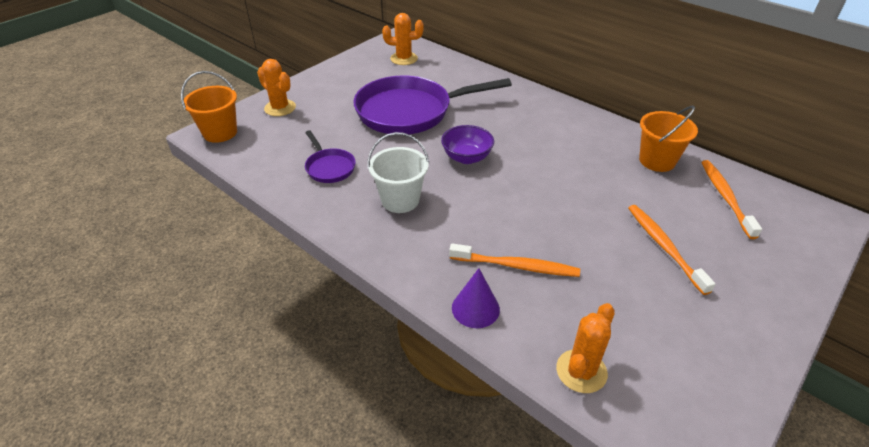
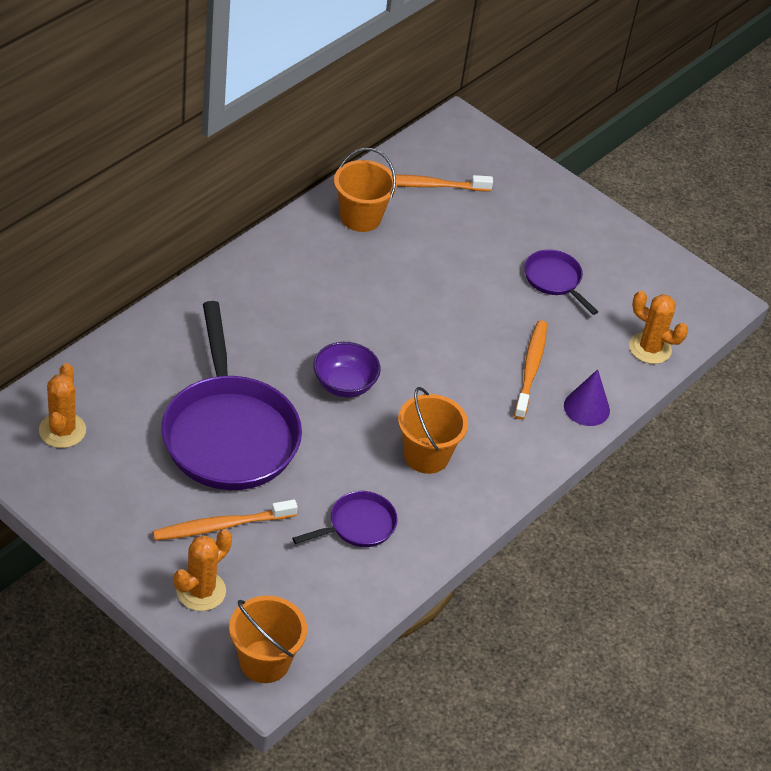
camera: 95 degrees left, 5 degrees up
(400, 200) = (426, 455): white bucket -> orange bucket
(649, 287) = (554, 280): none -> purple pan
(664, 246) = (501, 254): orange toothbrush -> orange toothbrush (221, 526)

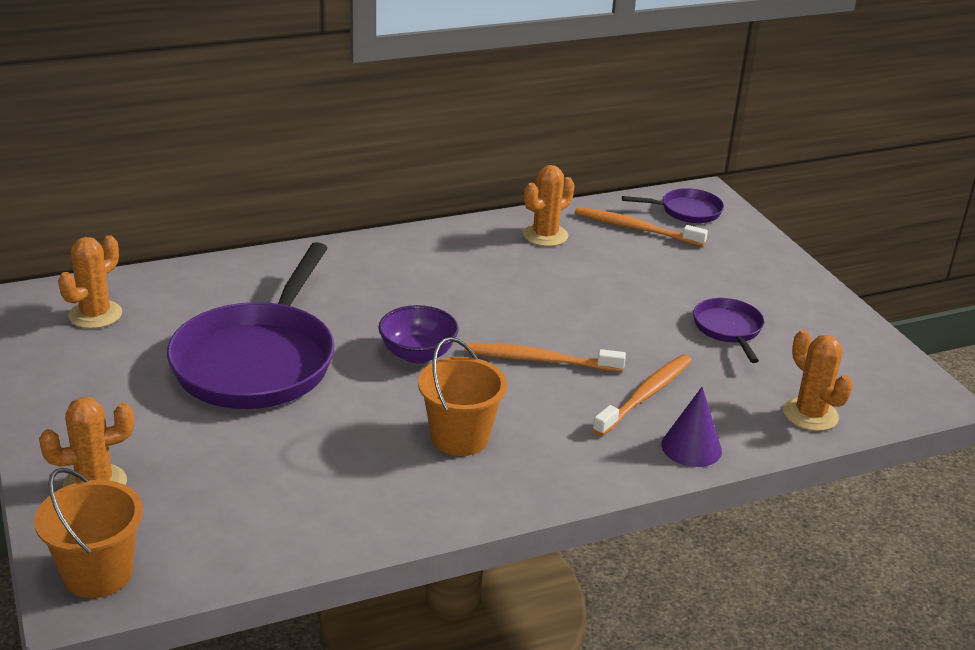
camera: 30 degrees right, 15 degrees down
(221, 526) = (174, 434): orange toothbrush -> orange toothbrush (539, 360)
(358, 525) = (326, 477): purple pan -> purple pan (686, 211)
(360, 217) = (545, 235): orange bucket -> orange cactus

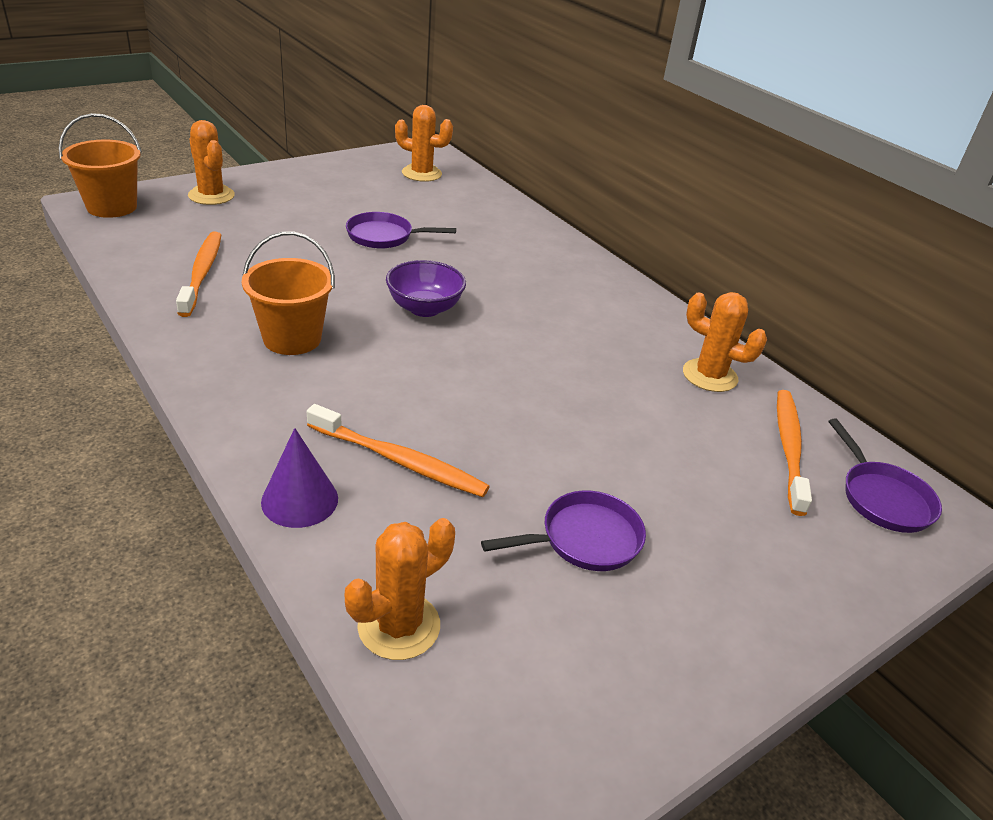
camera: 75 degrees right, 5 degrees up
(257, 361) = (384, 236): purple pan -> purple pan, size x0.47
(539, 360) = (443, 380): orange toothbrush -> orange toothbrush (202, 273)

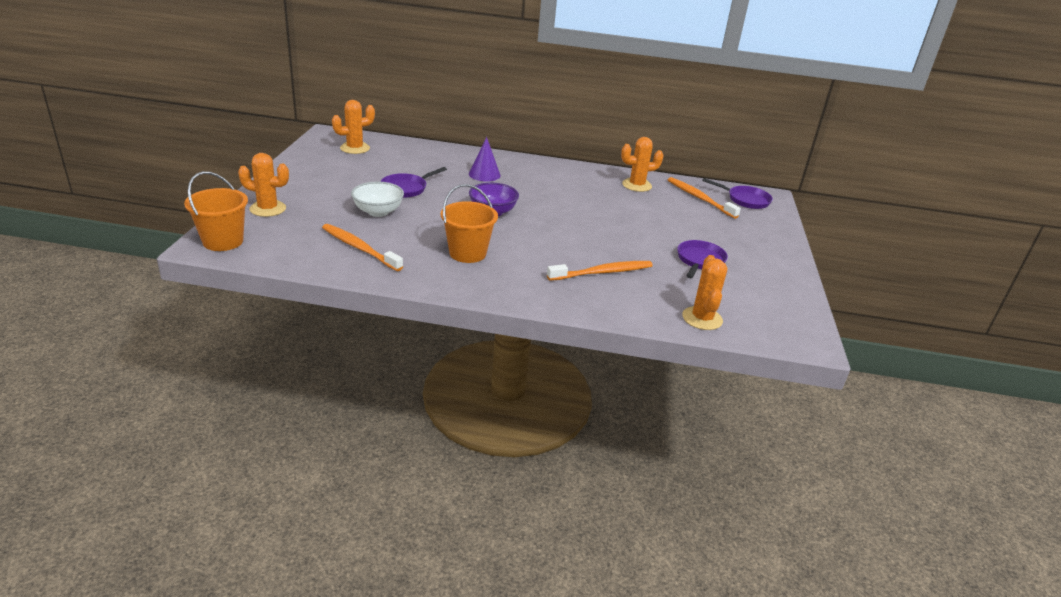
camera: 45 degrees left, 5 degrees down
(299, 500) = (599, 305): purple cone -> purple cone (484, 174)
(301, 246) = (378, 212): none -> white bowl

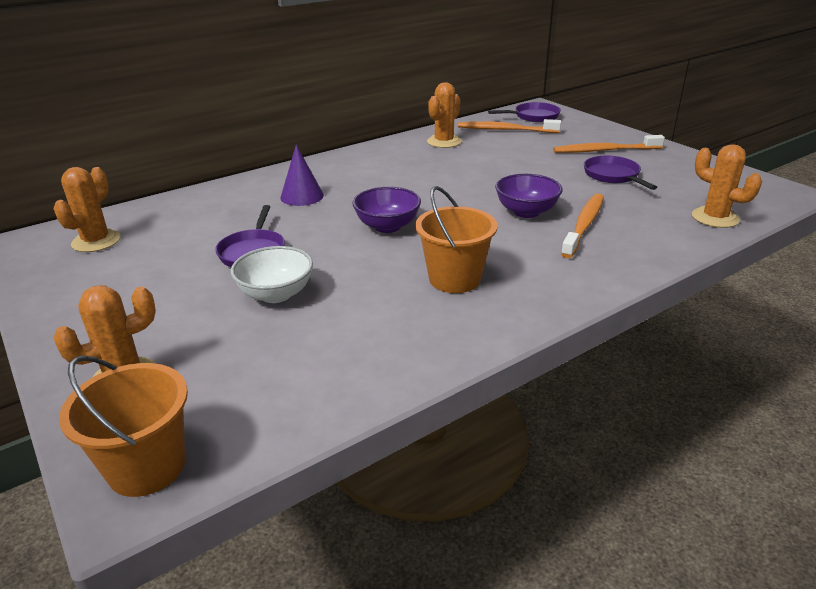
camera: 40 degrees left, 0 degrees up
(359, 248) = (343, 347): orange toothbrush -> orange toothbrush (604, 150)
(586, 247) = (526, 212): none -> purple bowl

